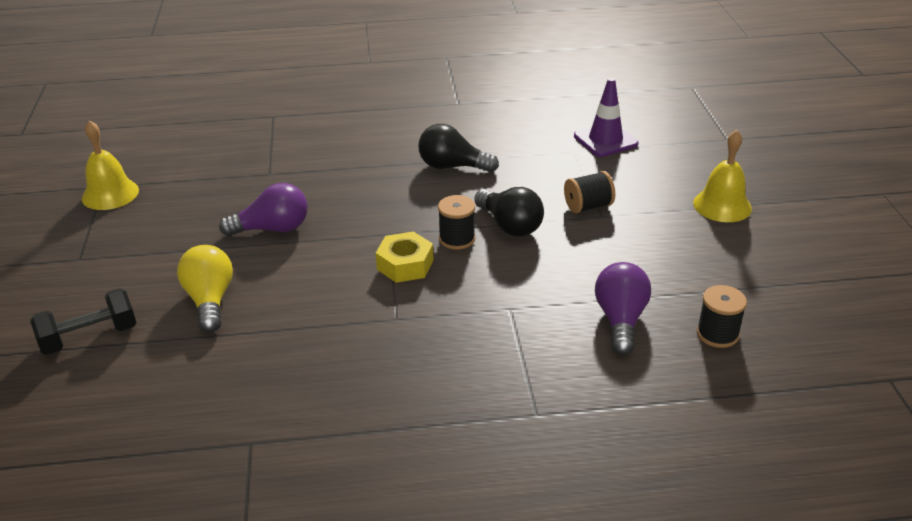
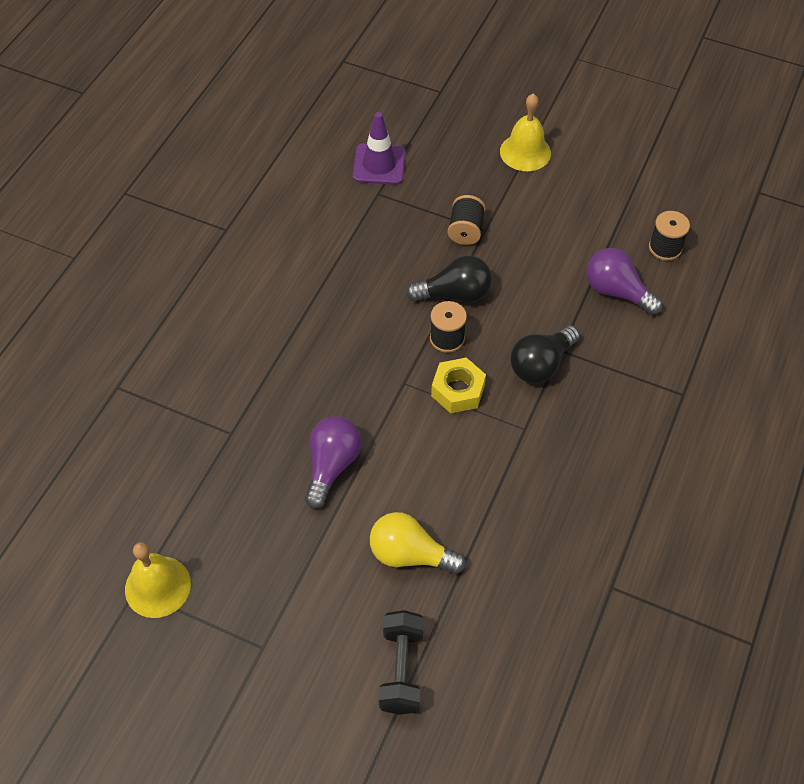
camera: 60 degrees left, 20 degrees up
(452, 166) = (334, 288): black light bulb -> black light bulb (541, 364)

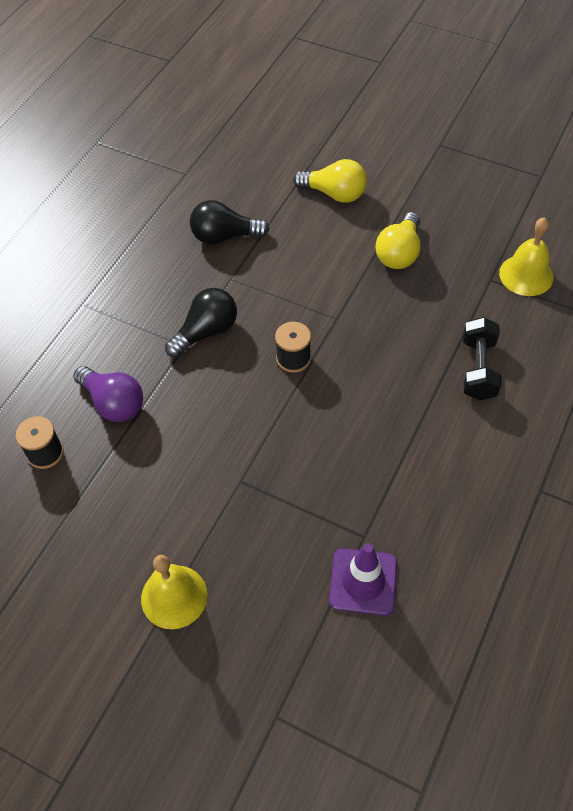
camera: 175 degrees left, 0 degrees up
(157, 586) = (524, 178): yellow bell -> yellow bell (526, 275)
(331, 466) = (399, 253): purple light bulb -> yellow light bulb
(401, 669) = (342, 132): black dumbbell -> black dumbbell (478, 369)
(454, 294) = (282, 404): black light bulb -> black light bulb (224, 236)
(457, 390) = (287, 310): yellow nut -> none
(465, 230) = (263, 481): black spool -> none

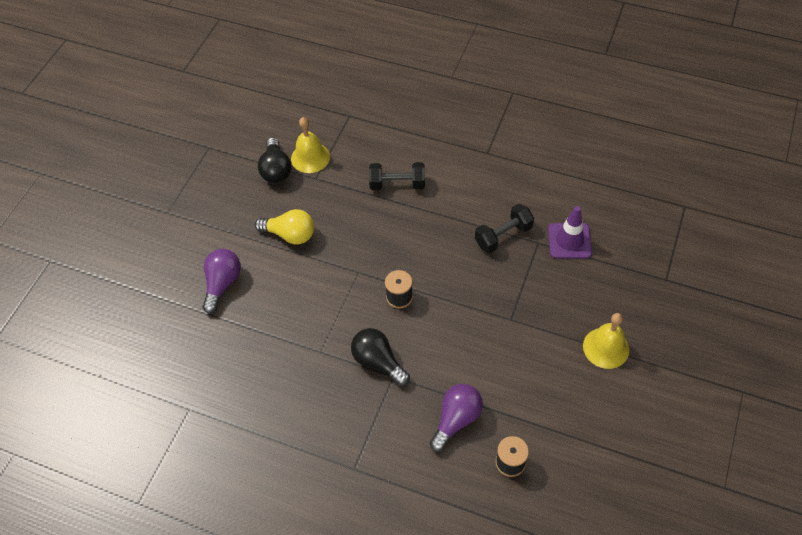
camera: 95 degrees left, 0 degrees up
(224, 236) = (272, 363): black light bulb -> black light bulb (276, 170)
(334, 194) = (222, 284): yellow light bulb -> purple light bulb
(379, 491) = (503, 236): none -> black dumbbell

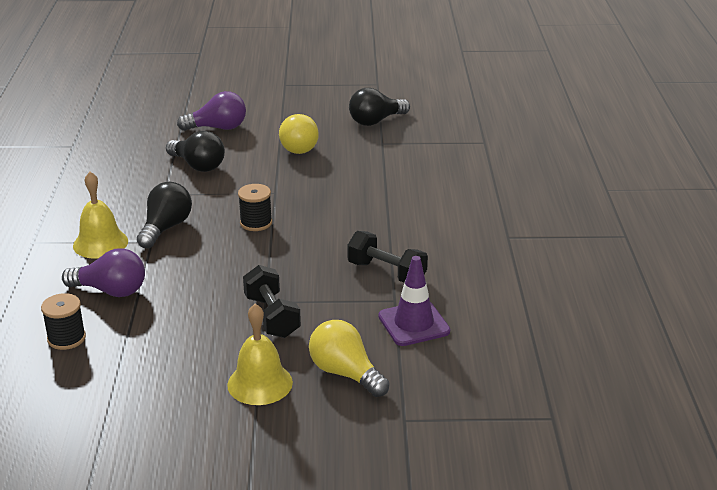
camera: 65 degrees right, 25 degrees down
(284, 315) = (198, 165): none -> black light bulb
(310, 157) = (407, 134): yellow bell -> yellow bell (100, 243)
(397, 184) = (410, 189): black dumbbell -> black dumbbell (272, 317)
(610, 296) = (345, 373): none -> yellow light bulb

